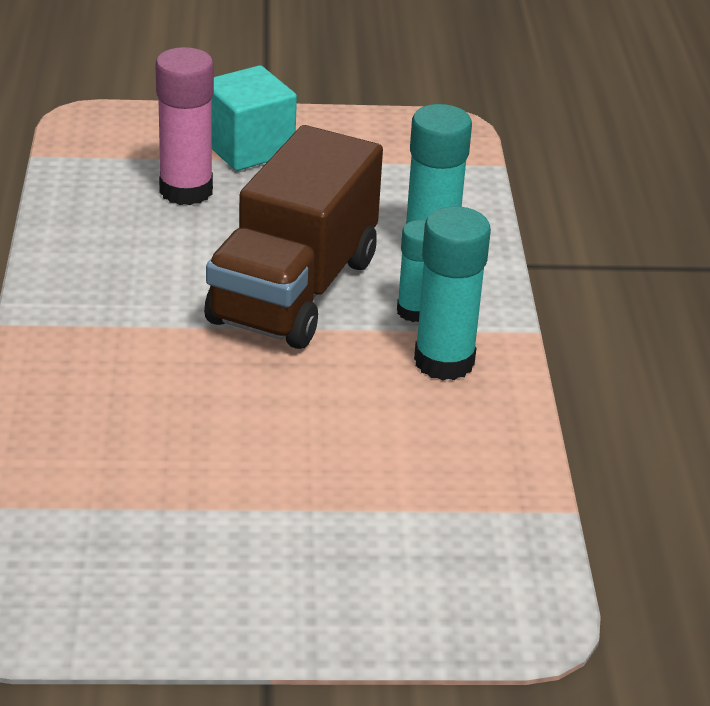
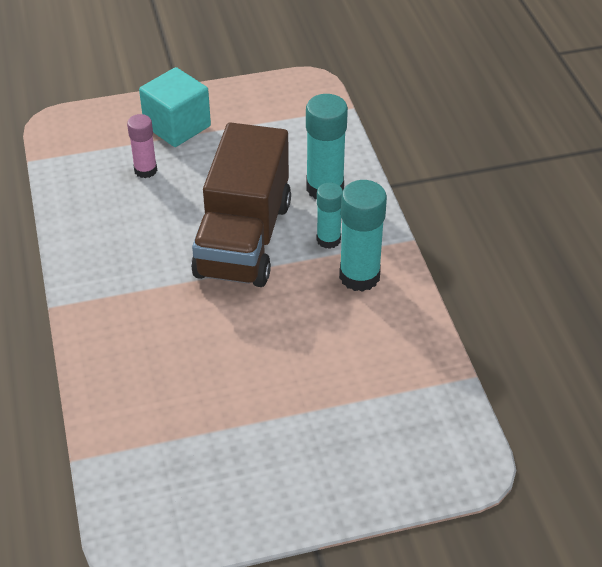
camera: 10 degrees left, 10 degrees up
(186, 191) = (145, 170): pink glue stick -> pink glue stick, size x0.61

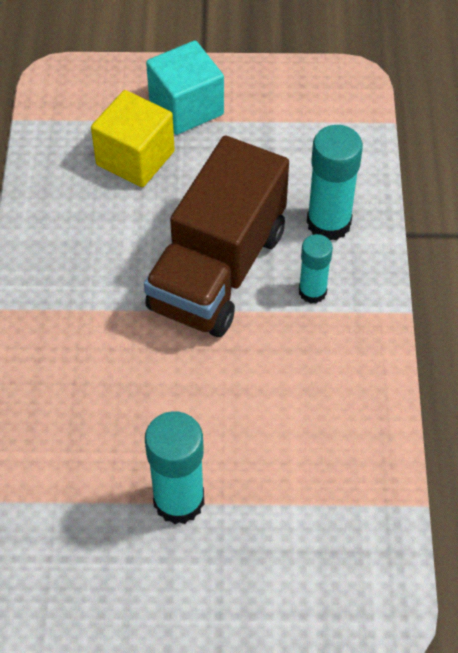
camera: 15 degrees right, 10 degrees up
(145, 170) = (135, 158): pink glue stick -> yellow cube
(359, 276) = (333, 347): turquoise glue stick -> turquoise glue stick (179, 500)

